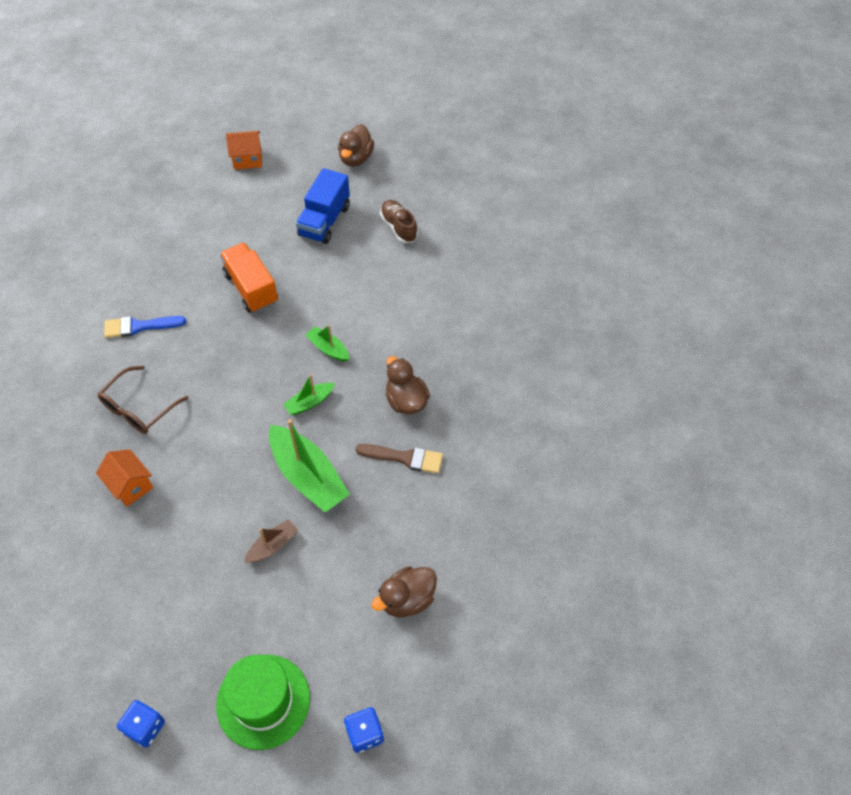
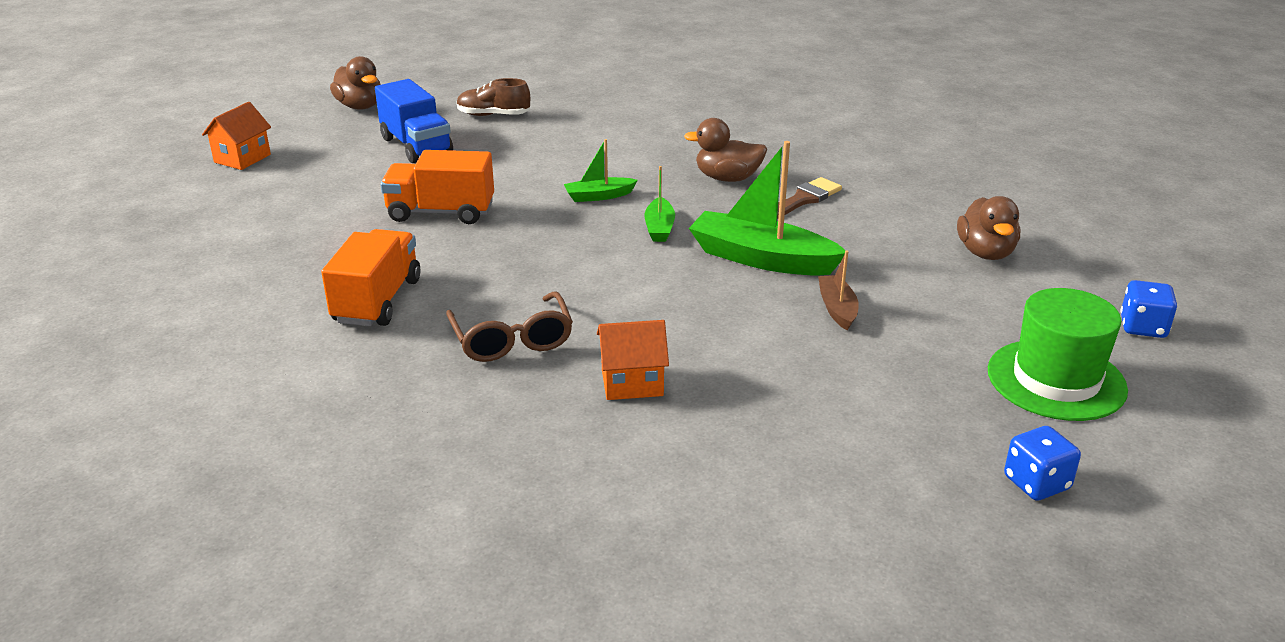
camera: 55 degrees left, 25 degrees down
(139, 326) = (377, 301): blue brush -> orange truck
(308, 476) = (762, 259): green boat -> green boat turned 150 degrees counterclockwise

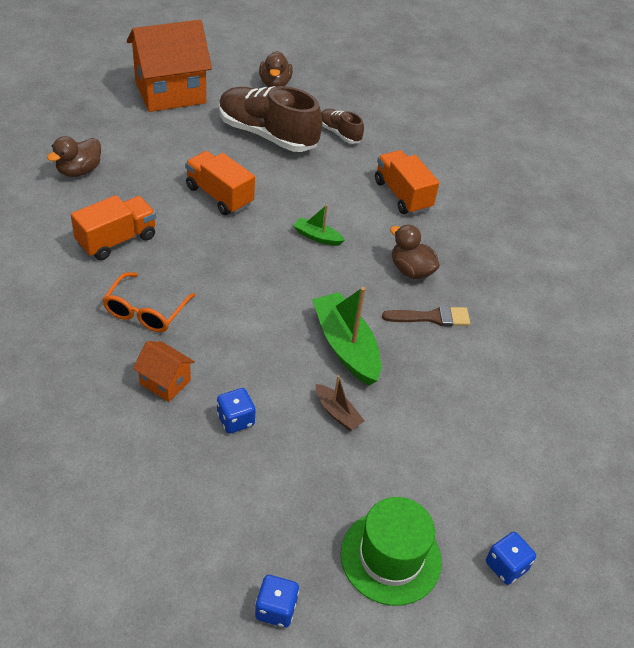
camera: 35 degrees right, 15 degrees up
(242, 158) = (170, 92): orange house -> orange house, size x2.13
(416, 146) = (267, 135): blue truck -> brown shoe
(512, 340) = (145, 311): brown glasses -> orange glasses
(630, 132) = (402, 195): none -> orange truck
(659, 228) = (319, 283): green boat -> none
(754, 369) = (235, 420): none -> blue dice
(837, 309) = (337, 413): brown boat -> brown boat turned 105 degrees clockwise
(985, 253) = (490, 437): brown duck -> brown duck (79, 171)

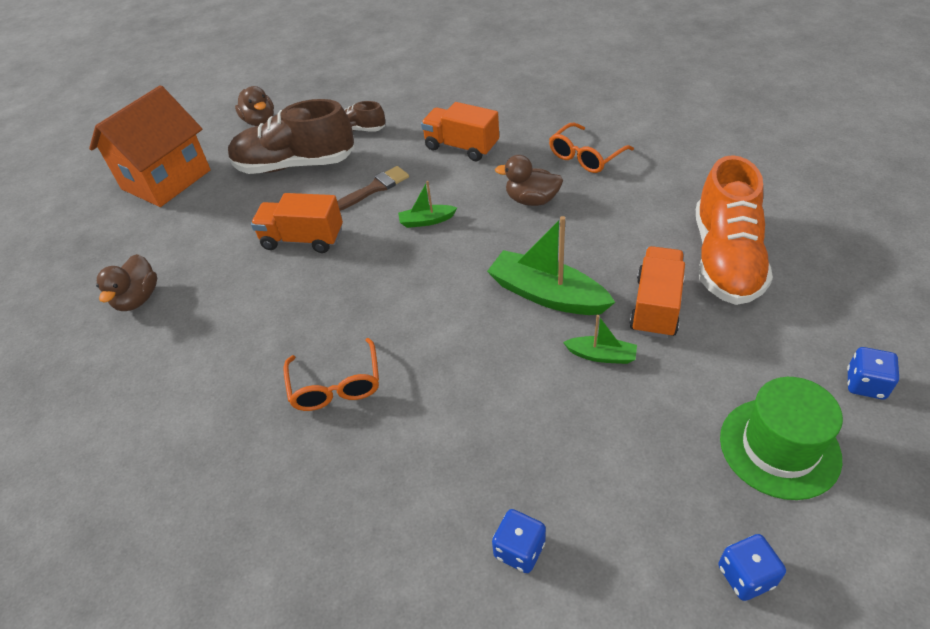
camera: 25 degrees left, 0 degrees up
(117, 240) = (241, 338): orange truck -> orange truck (655, 306)
(165, 382) = (422, 438): orange house -> none
(235, 420) = (523, 426): blue dice -> blue dice (519, 550)
(337, 413) = (601, 355): brown boat -> green boat
(431, 317) = (588, 226): brown brush -> brown brush (375, 188)
(491, 263) = (585, 156): none -> orange glasses
(509, 411) = (725, 259): none -> orange shoe

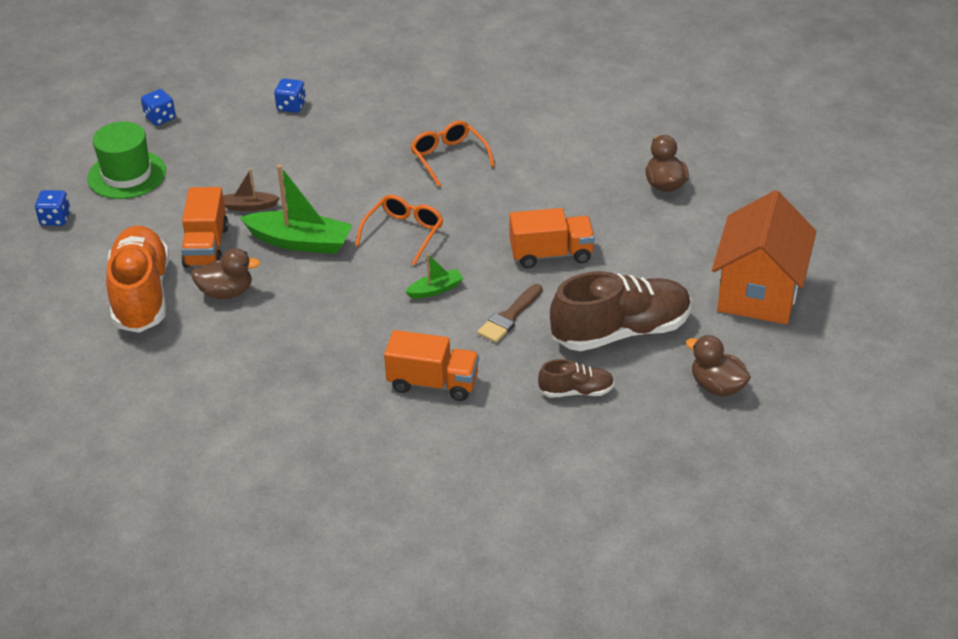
camera: 160 degrees right, 5 degrees down
(532, 200) = (333, 327): brown duck -> brown duck (226, 292)
(585, 156) = (282, 389): orange glasses -> orange glasses (404, 233)
(601, 355) = (249, 206): green boat -> brown boat

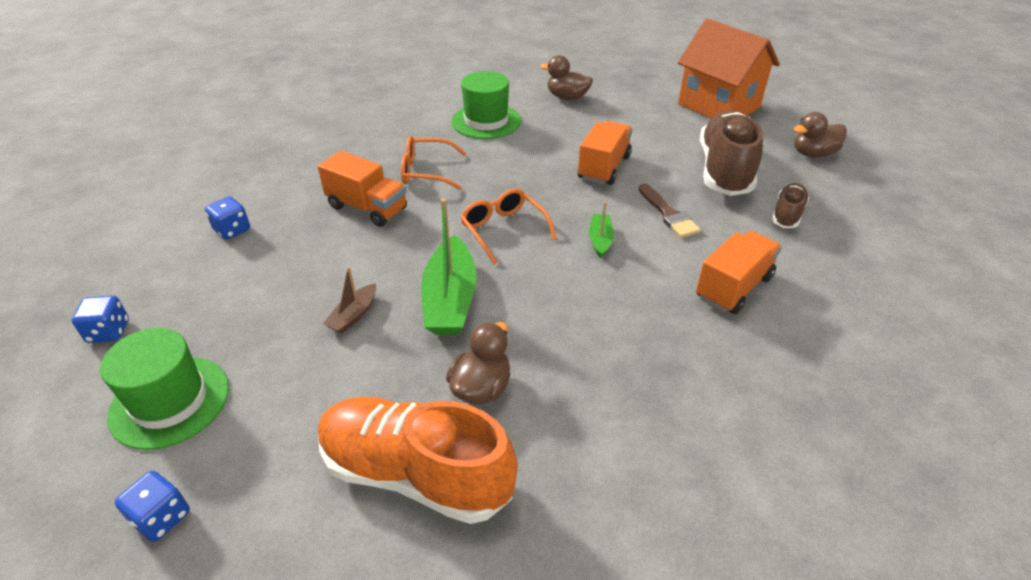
camera: 60 degrees left, 0 degrees up
(206, 247) = (385, 376): orange truck -> orange truck (367, 208)
(300, 242) = (450, 299): green boat -> green boat turned 135 degrees clockwise
(564, 154) = (486, 121): none -> green hat

